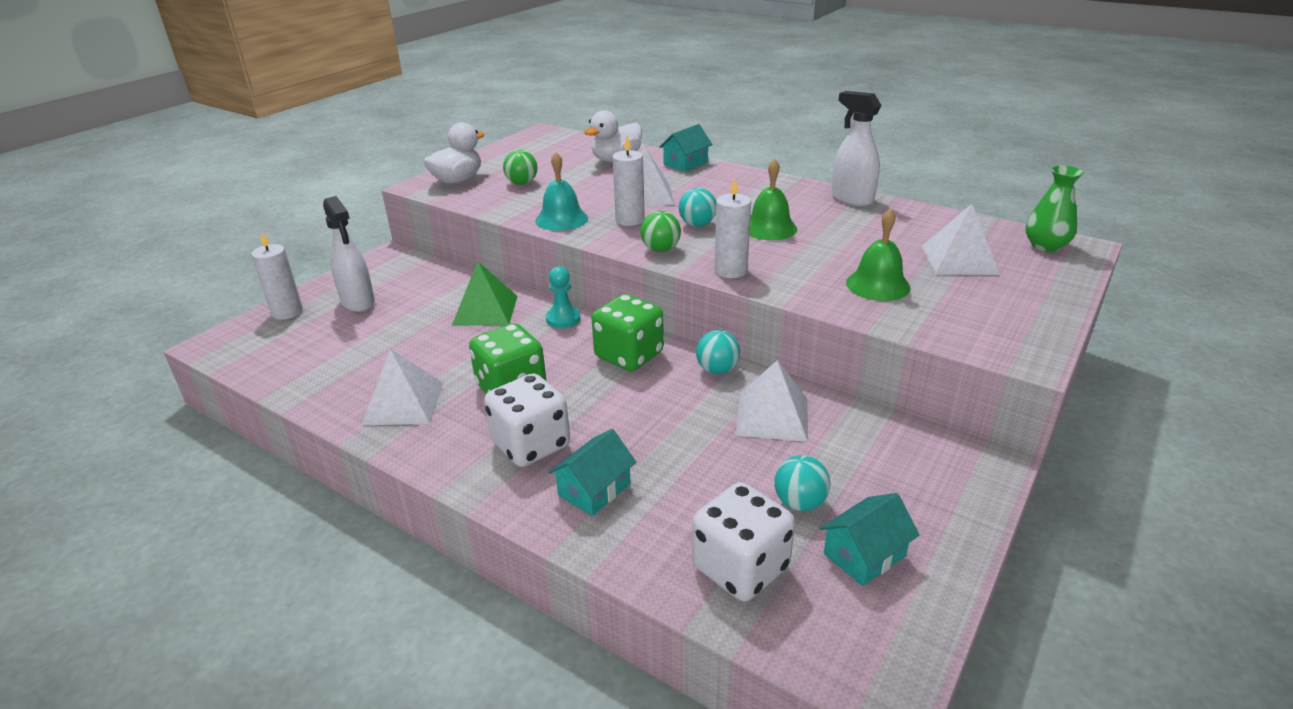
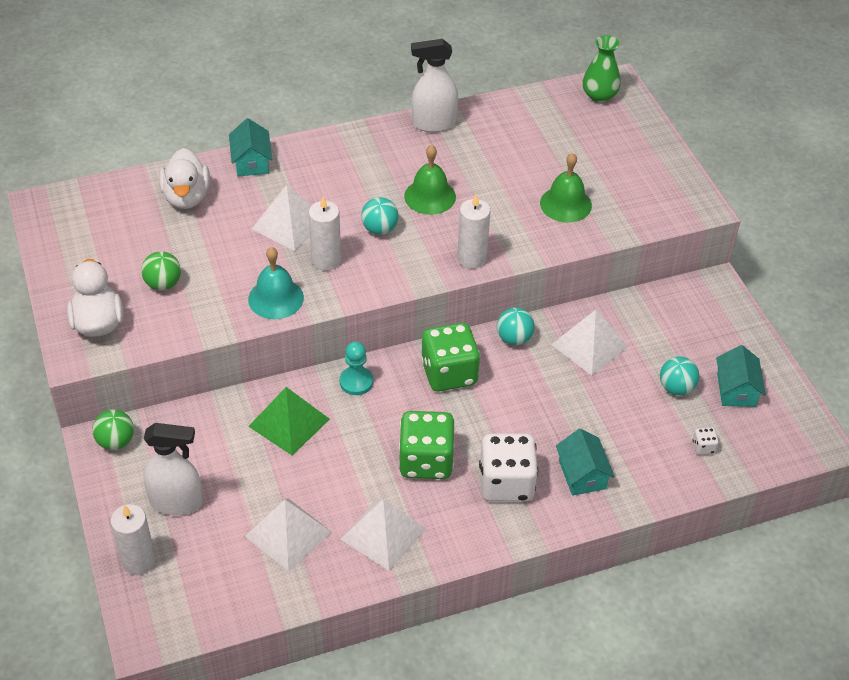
camera: 55 degrees left, 15 degrees up
(660, 249) = (398, 273): green ball -> green ball (116, 441)
(740, 568) = (703, 447): white dice -> white dice, size x0.40
(959, 260) = (574, 145): white pyramid -> white pyramid (288, 534)

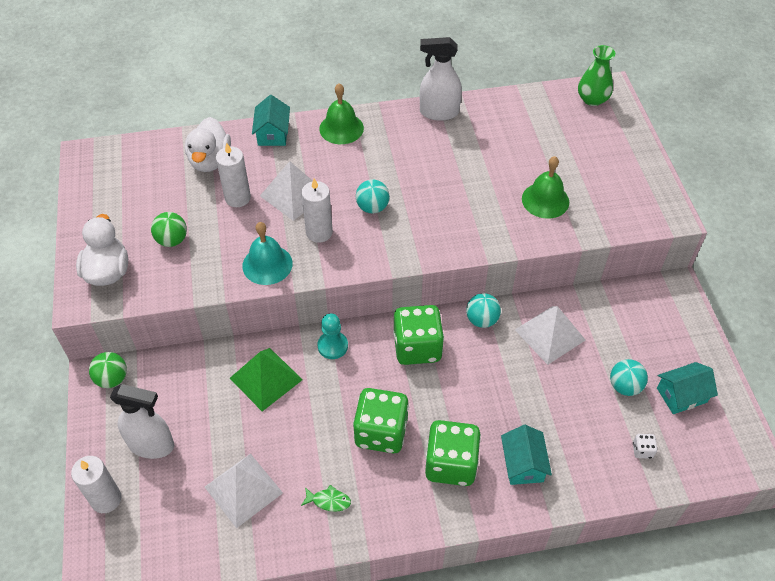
camera: 10 degrees right, 5 degrees up
(383, 534) = (329, 501): white pyramid -> green fish
(430, 196) = (423, 180): green bell -> green bell (341, 128)
(472, 258) = (450, 244): white candle -> white candle (237, 198)
(506, 483) = (451, 464): white dice -> green dice
(736, 390) = (681, 395): turquoise house -> turquoise house turned 60 degrees clockwise

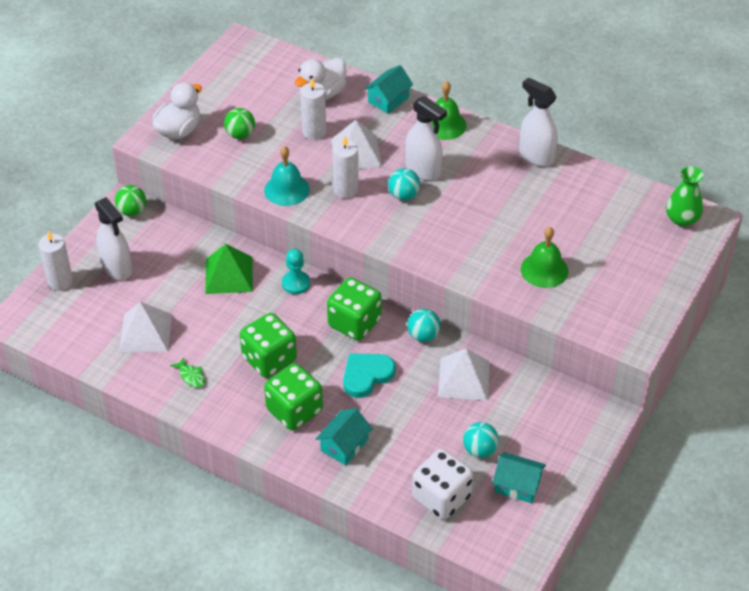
camera: 40 degrees right, 5 degrees down
(365, 176) = (423, 170): none -> white spray bottle
(475, 387) = (366, 375): none -> turquoise heart
(642, 450) = (441, 497): white dice -> white dice, size x2.49

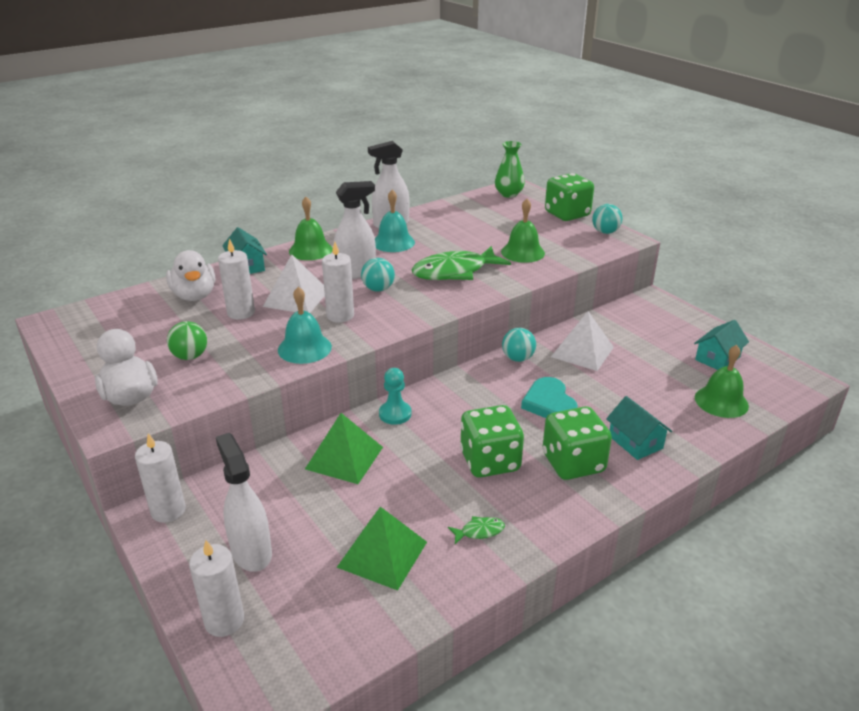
camera: 65 degrees left, 15 degrees down
(117, 268) = (251, 552): white spray bottle -> white spray bottle turned 105 degrees counterclockwise
(132, 211) = (168, 510): green ball -> white candle
(145, 332) = (382, 554): white pyramid -> green pyramid
(354, 323) = (476, 392): green dice -> green dice (567, 214)
(441, 497) = (721, 401): white dice -> green bell
(469, 234) = (454, 272): none -> green fish
(480, 450) = (670, 366): turquoise ball -> turquoise ball (605, 232)
(499, 172) = (393, 242): none -> turquoise bell

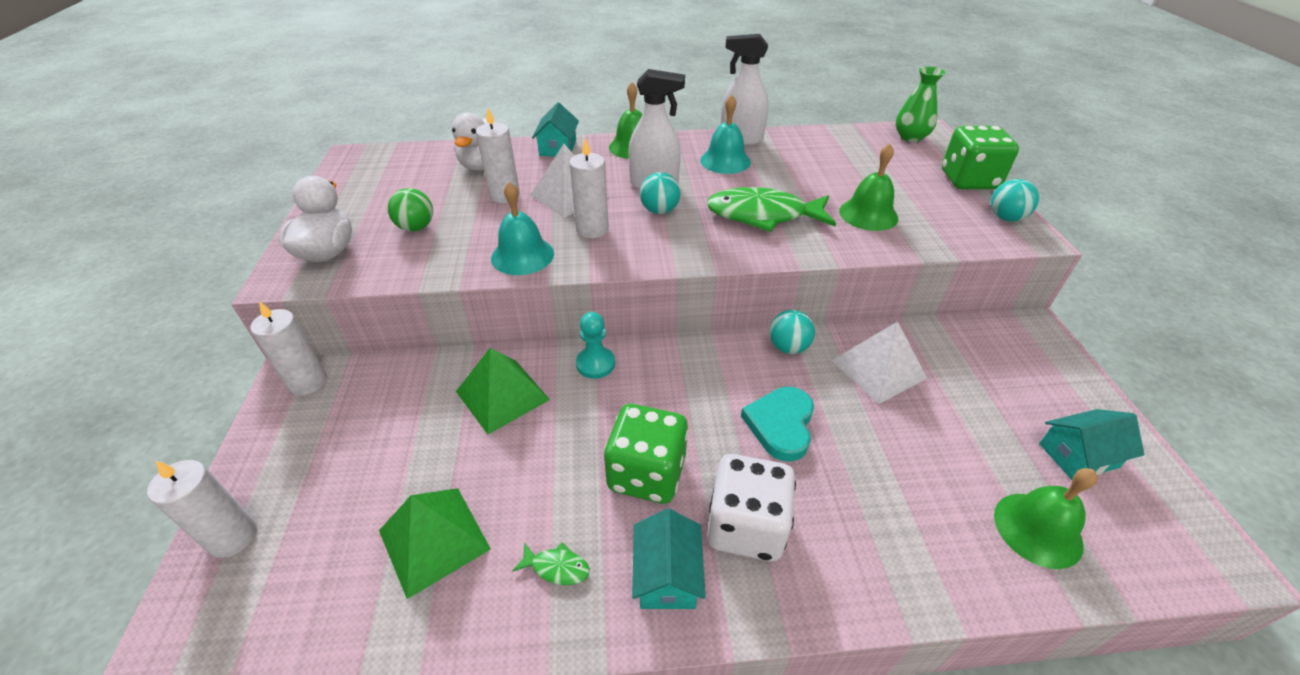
camera: 30 degrees right, 10 degrees up
(251, 552) = (326, 466): white spray bottle -> none
(573, 463) = (746, 526): green dice -> white dice
(635, 442) = (856, 535): turquoise house -> turquoise house (667, 575)

